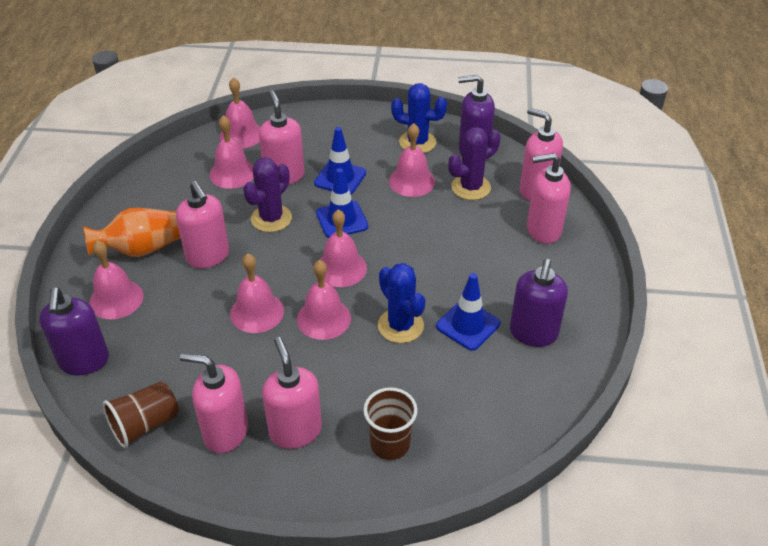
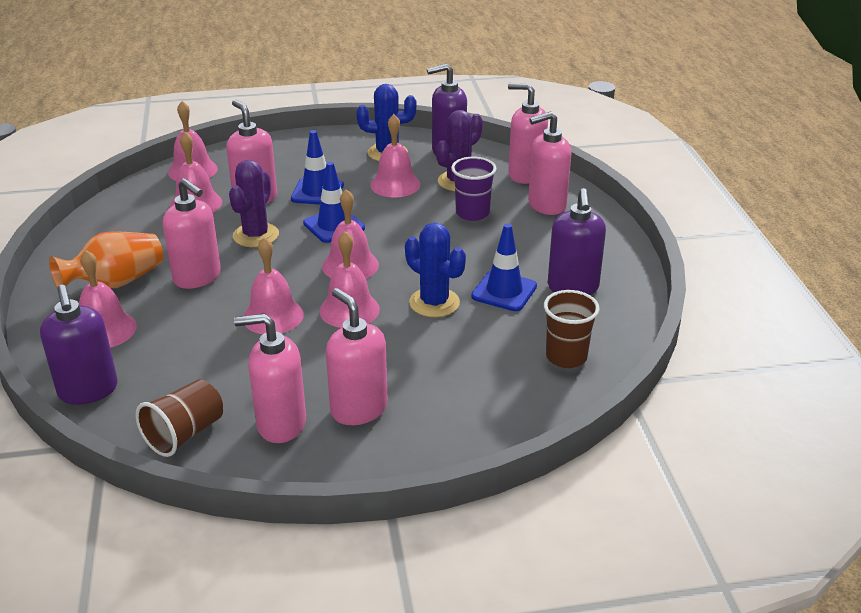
camera: 15 degrees left, 10 degrees down
(390, 444) = (465, 402): brown cup -> brown cup (566, 357)
(470, 227) = (472, 213): none -> purple cup

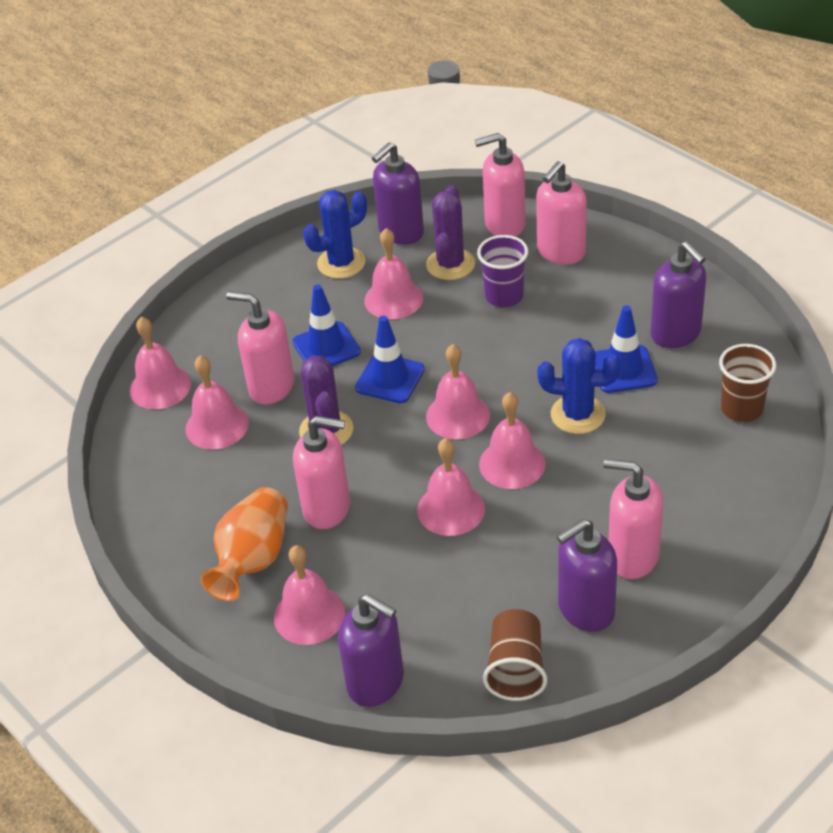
camera: 30 degrees left, 10 degrees up
(280, 424) = (585, 610): pink soap dispenser -> purple soap dispenser

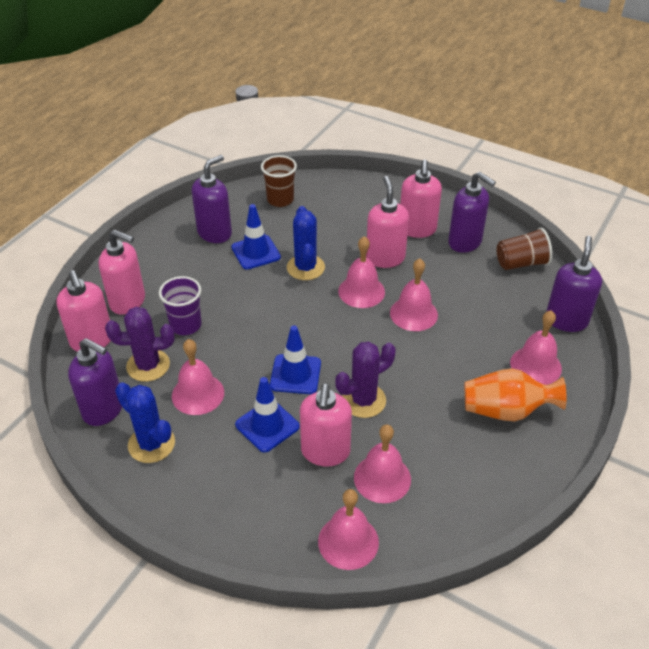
camera: 110 degrees left, 0 degrees up
(327, 508) = (440, 379): pink soap dispenser -> pink soap dispenser (385, 258)
(458, 415) = (324, 327): pink bell -> none

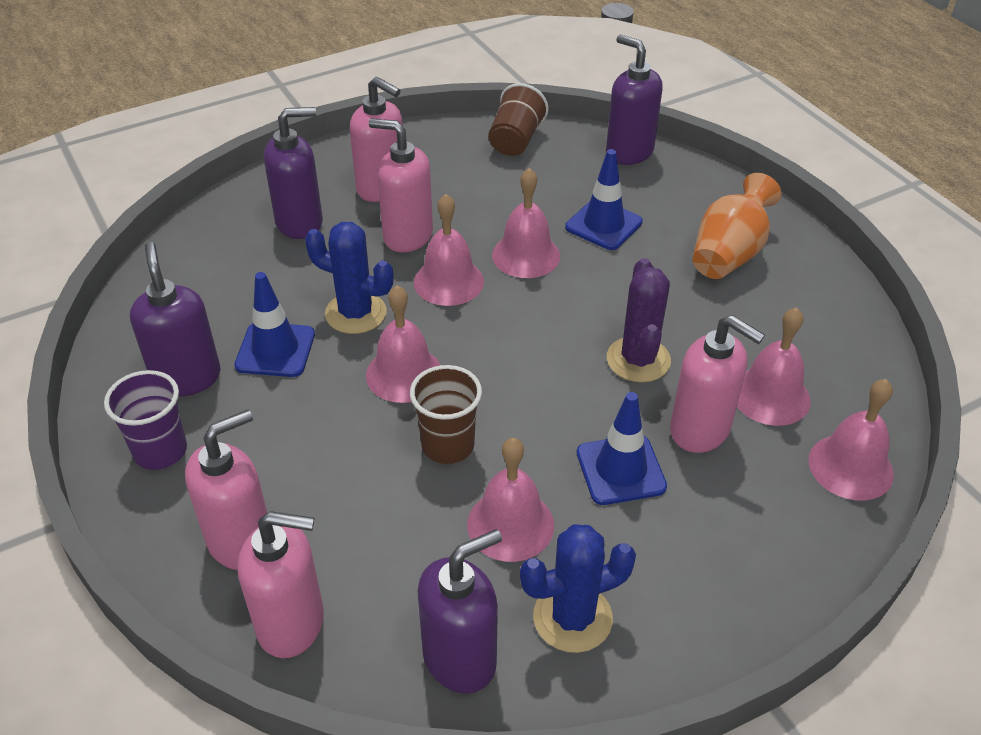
camera: 60 degrees left, 0 degrees up
(148, 365) = (407, 565): purple cactus -> none
(186, 325) = (358, 487): purple cup -> purple cup (160, 451)
(280, 200) = (189, 281): brown cup -> brown cup (448, 445)
(295, 374) = (548, 404): blue traffic cone -> blue traffic cone (603, 225)
(465, 242) = (442, 163): purple soap dispenser -> purple soap dispenser (300, 223)
(535, 365) = (678, 203): pink bell -> pink bell (404, 374)

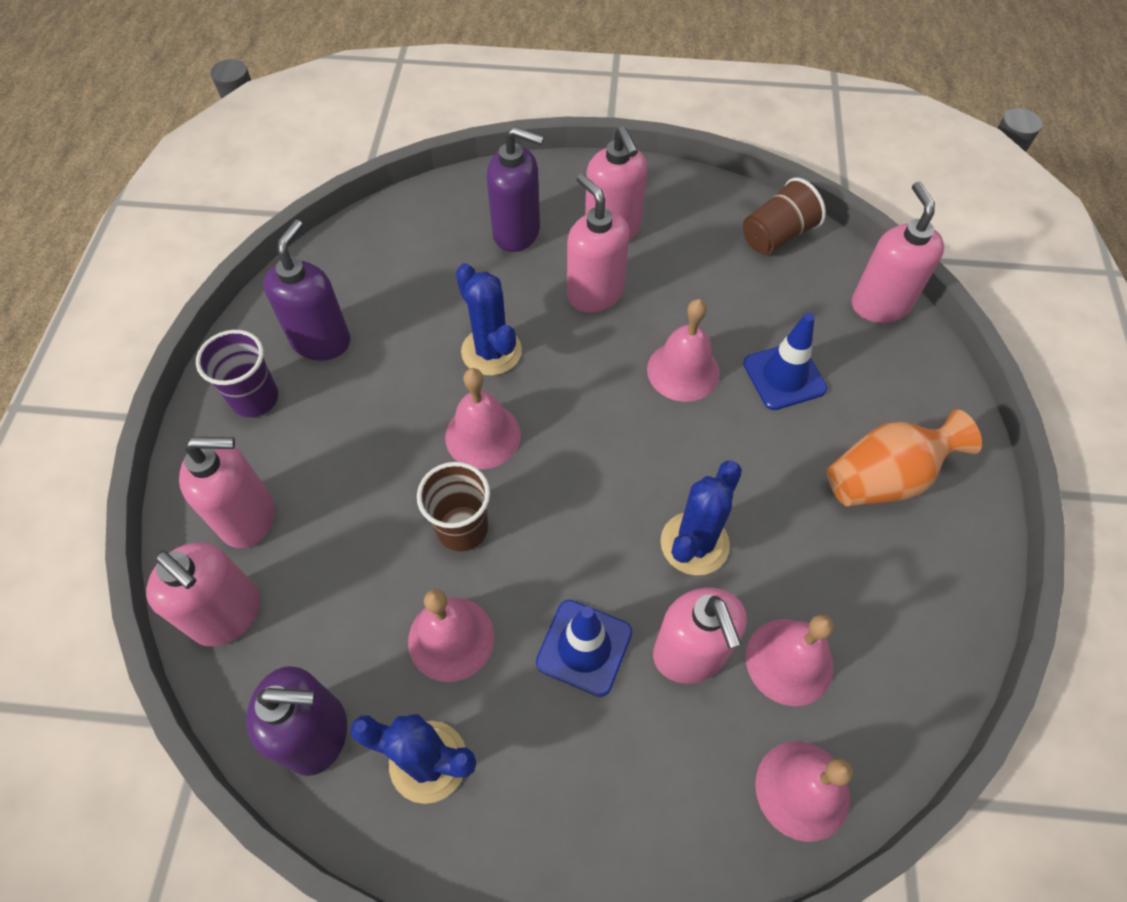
camera: 35 degrees right, 15 degrees up
(275, 350) = (403, 352): blue traffic cone -> none
(448, 281) = (592, 361): pink bell -> none
(629, 152) = (879, 305): purple soap dispenser -> pink soap dispenser
(638, 360) = (694, 543): purple cactus -> blue cactus

